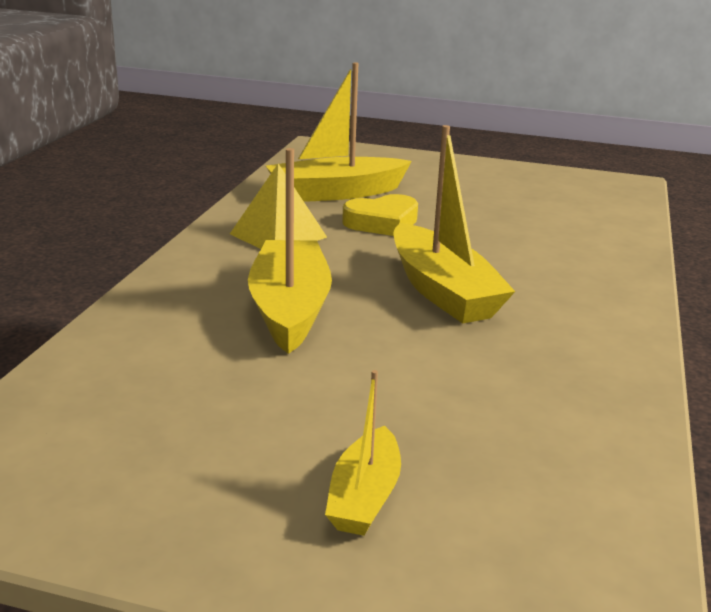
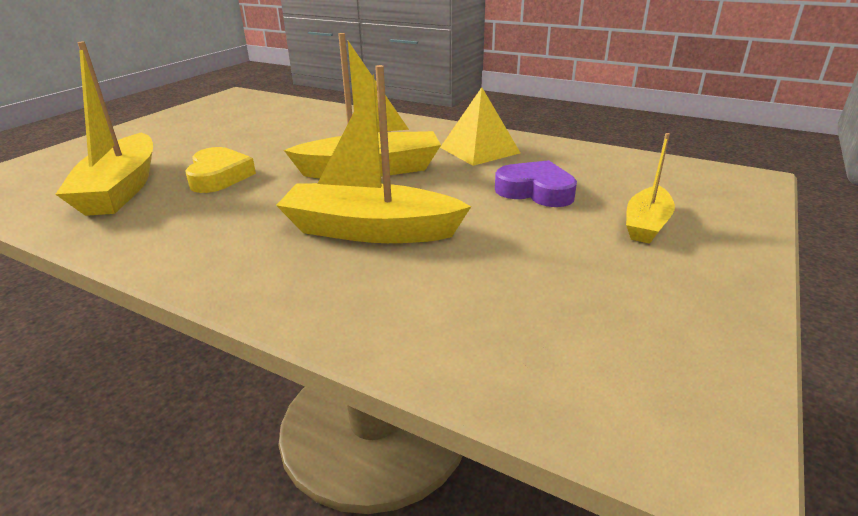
camera: 75 degrees left, 5 degrees up
(278, 235) = (199, 225): yellow pyramid -> yellow pyramid (479, 150)
(364, 496) = (646, 224): yellow boat -> yellow boat turned 90 degrees clockwise
(436, 405) = (536, 191): none -> purple heart

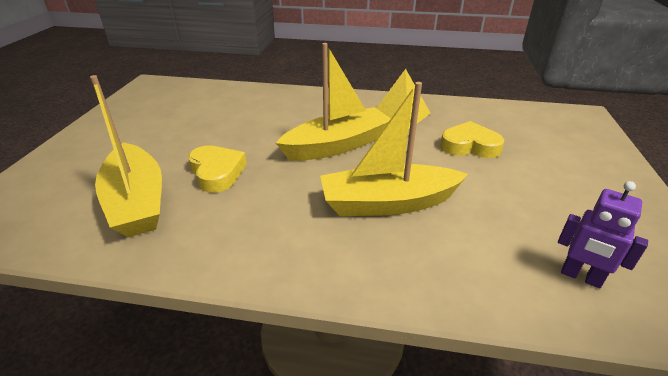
camera: 20 degrees left, 5 degrees up
(536, 191) = (469, 146): purple heart -> yellow heart
(537, 346) = (580, 277): none -> purple robot
(646, 224) = (559, 162): yellow boat -> none

